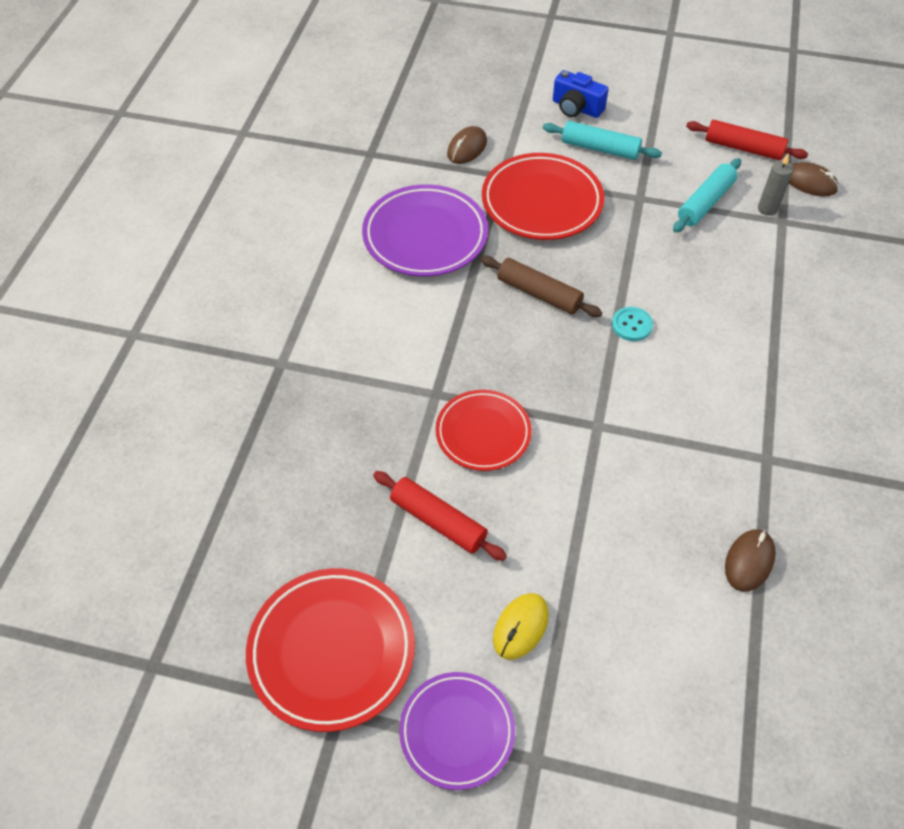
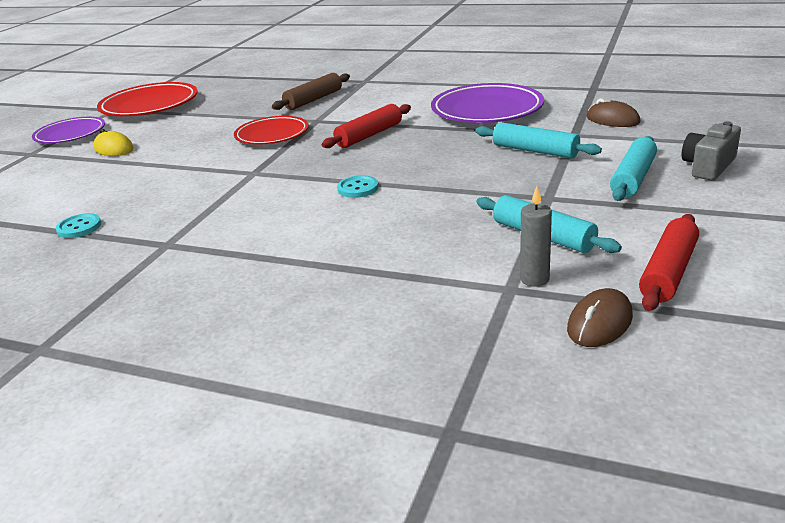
camera: 100 degrees right, 25 degrees down
(438, 521) = (210, 125): red rolling pin -> red rolling pin (369, 135)
(539, 294) = (409, 151): brown rolling pin -> brown rolling pin (313, 100)
(542, 202) = (535, 151): red plate -> turquoise rolling pin
(576, 108) = (708, 166): blue camera -> grey camera
(749, 561) = (79, 227): brown mouse -> turquoise button

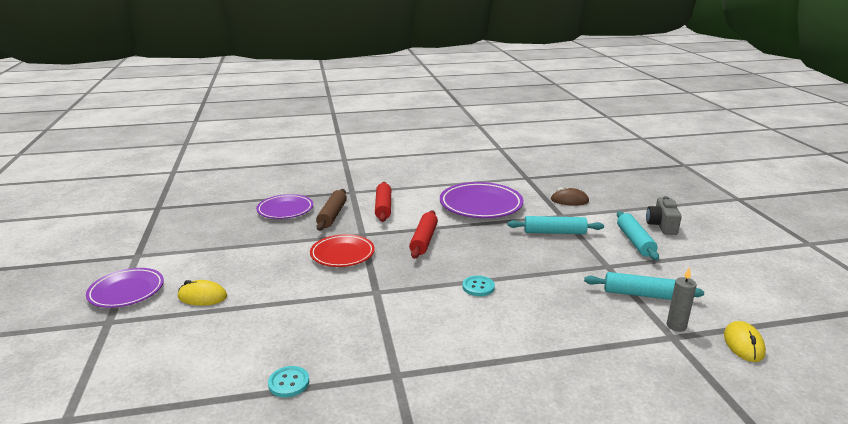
camera: 35 degrees left, 5 degrees down
(150, 106) = (174, 245): red plate -> none
(278, 89) = (285, 210): none -> purple plate
(599, 323) = (743, 344): brown mouse -> yellow mouse
(668, 272) = (731, 301): red rolling pin -> red rolling pin (383, 207)

